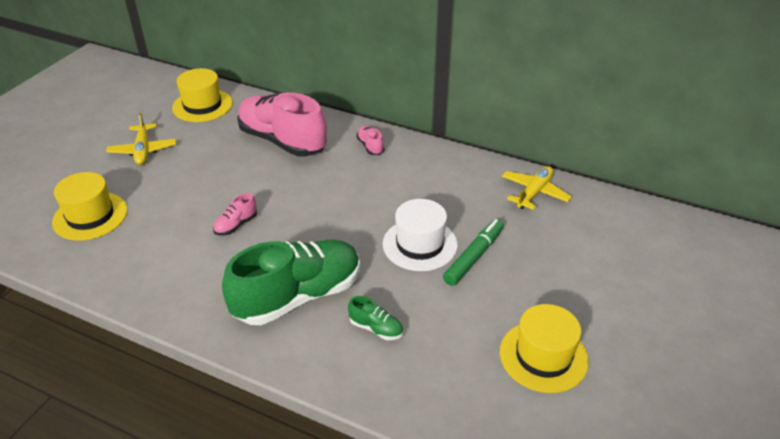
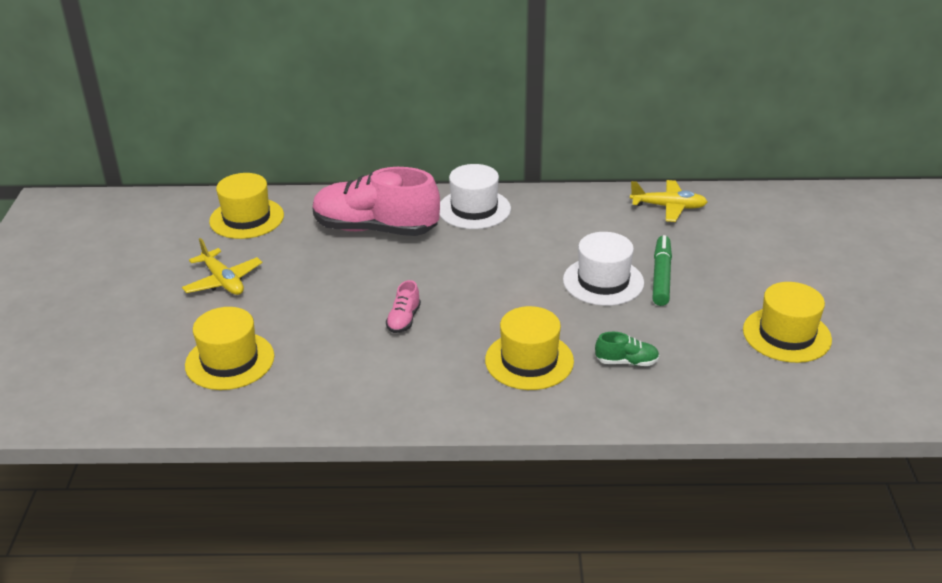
camera: 25 degrees left, 5 degrees down
(298, 296) = (529, 360): green shoe -> yellow hat
(370, 146) = (474, 209): pink shoe -> white hat
(534, 193) = (668, 207): yellow plane -> yellow plane turned 90 degrees clockwise

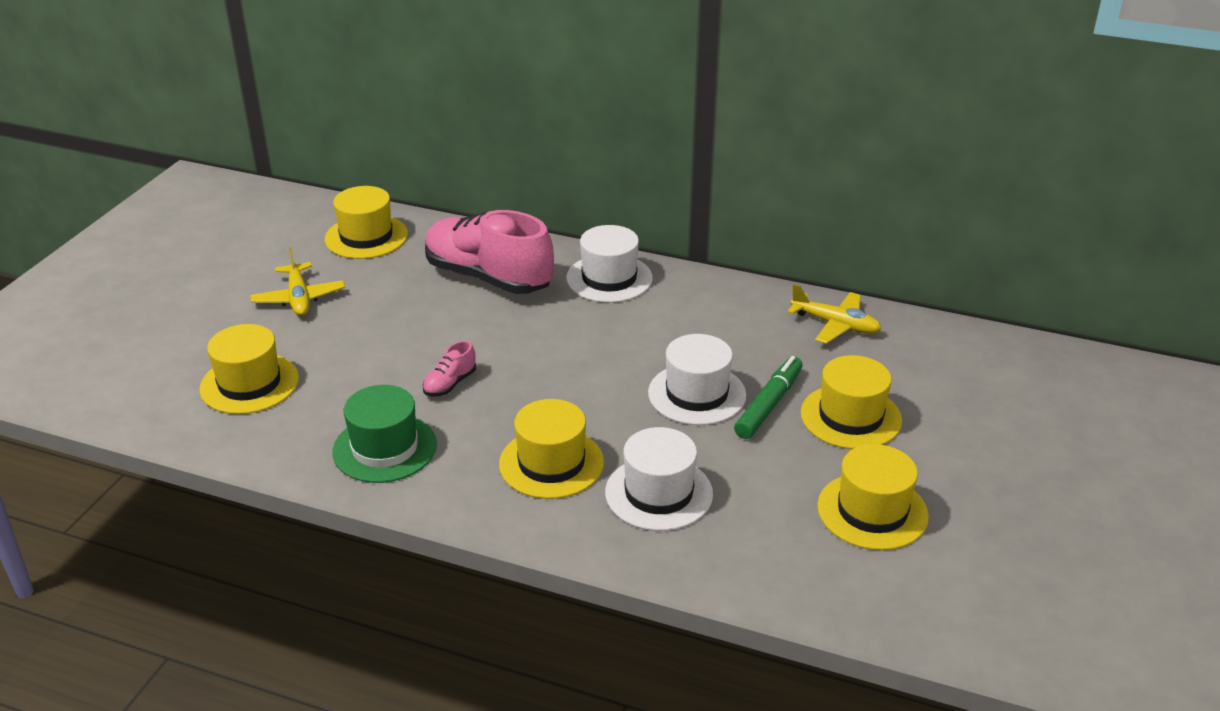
camera: 20 degrees right, 0 degrees up
(386, 383) = (385, 448): none -> green hat
(626, 362) = (658, 493): green shoe -> white hat
(725, 271) = (850, 417): none -> yellow hat

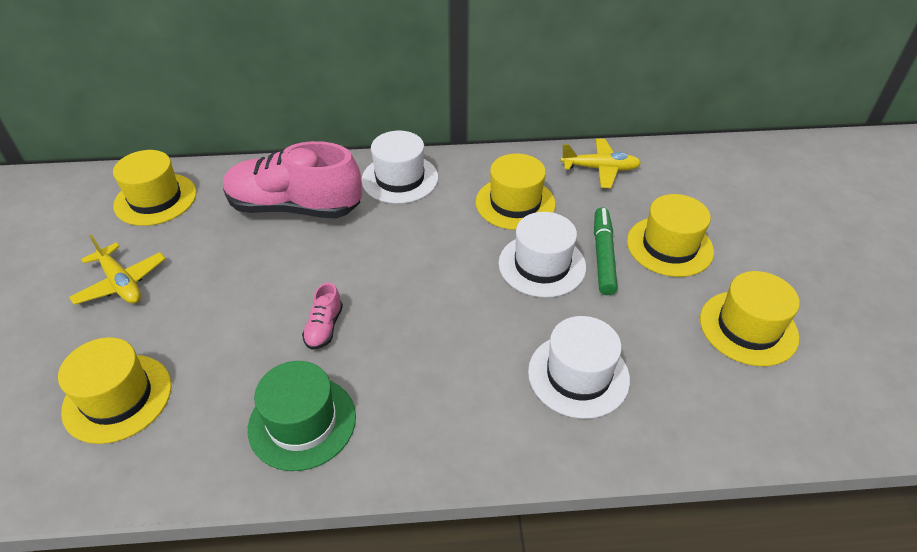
camera: 25 degrees left, 10 degrees up
(551, 463) = (468, 379): yellow hat -> yellow hat (515, 203)

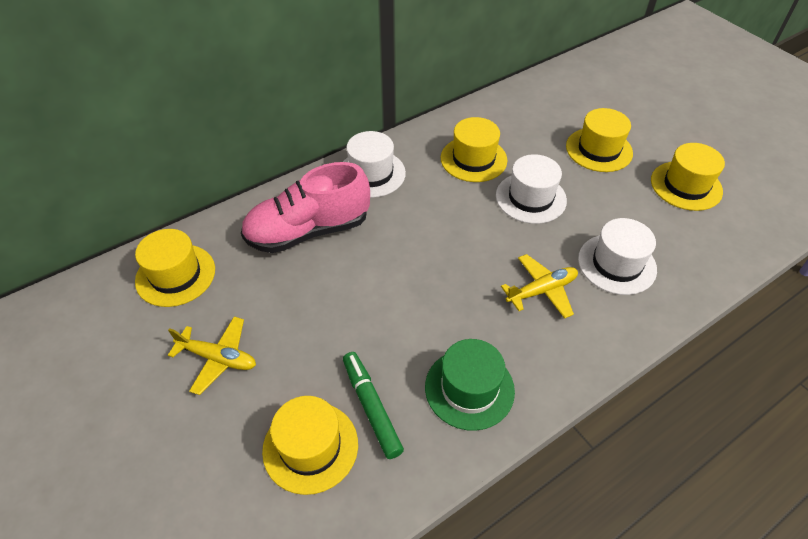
camera: 30 degrees left, 5 degrees up
(324, 327) = (421, 313): pink shoe -> none
(600, 169) = (509, 110): yellow plane -> yellow plane (541, 291)
(603, 256) = (564, 174): green marker -> green marker (371, 407)

